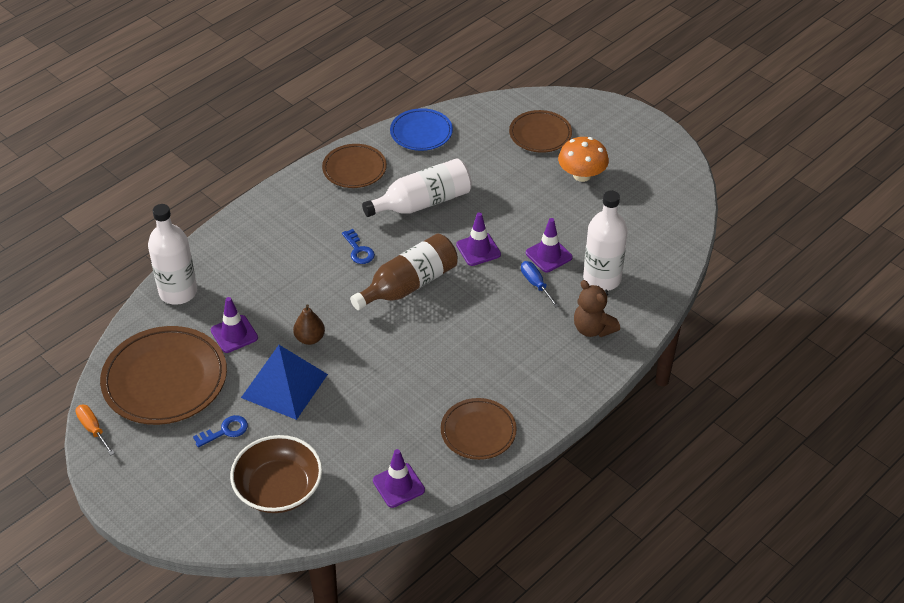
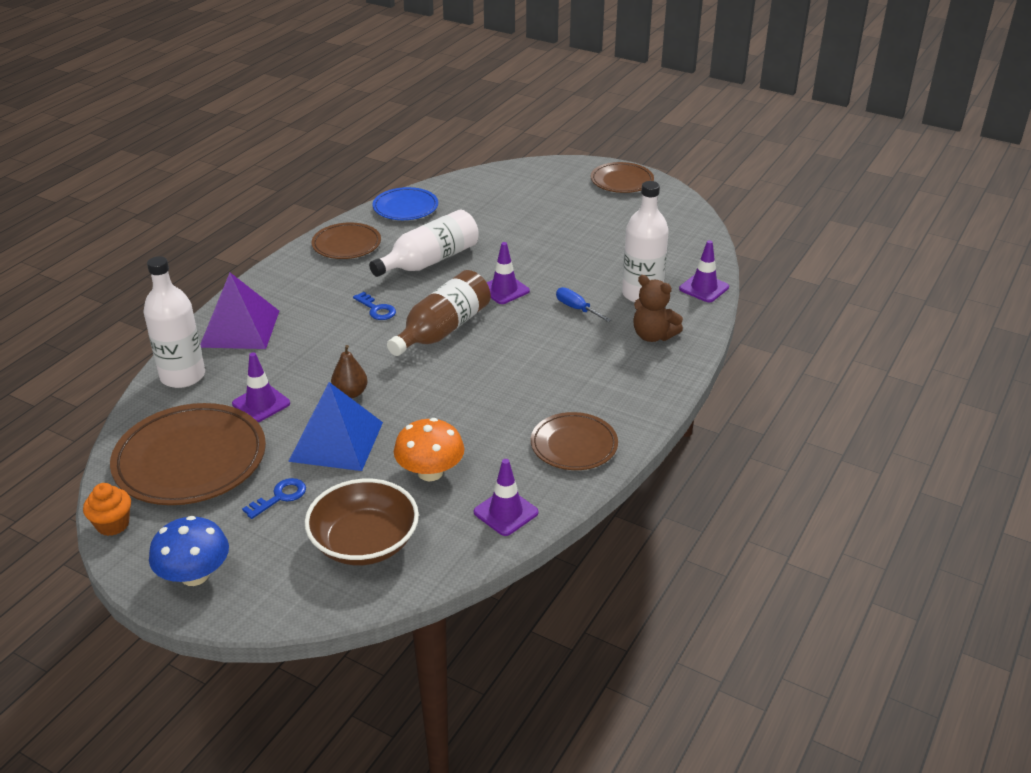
camera: 15 degrees left, 10 degrees down
(93, 429) = (113, 524): orange screwdriver -> orange cupcake
(143, 489) = (195, 575): none -> blue mushroom
(237, 249) = (239, 328): none -> purple pyramid
(540, 134) = (526, 193): brown plate -> brown plate (621, 181)
(548, 255) = (579, 283): purple traffic cone -> purple traffic cone (704, 288)
(582, 175) = (582, 218): orange mushroom -> orange mushroom (430, 472)

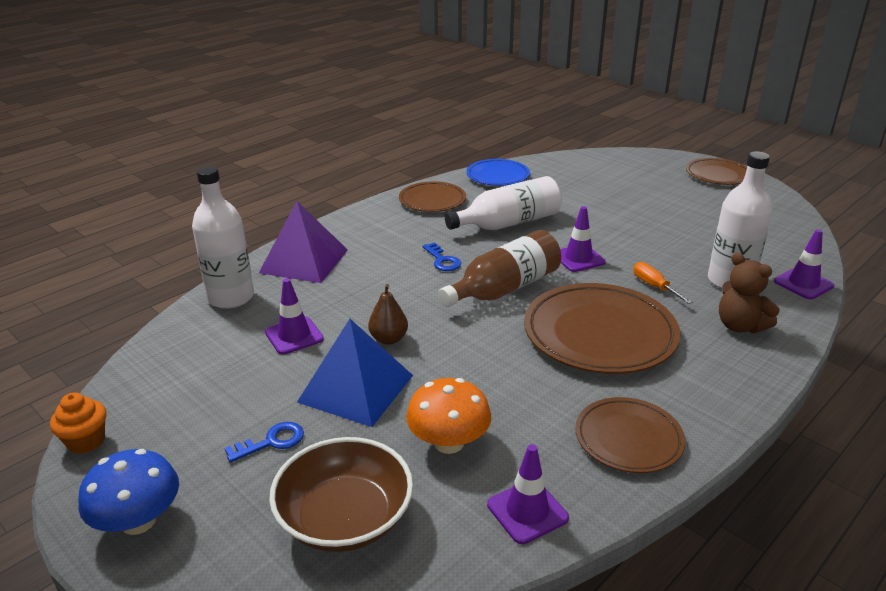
camera: 15 degrees right, 5 degrees down
(190, 460) = (198, 383): brown plate -> brown plate (599, 334)
(576, 308) = (654, 286): blue screwdriver -> orange screwdriver

